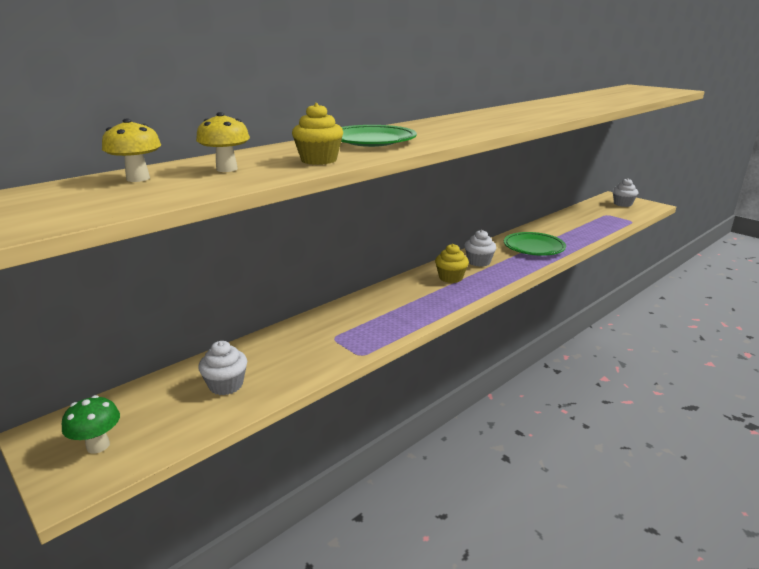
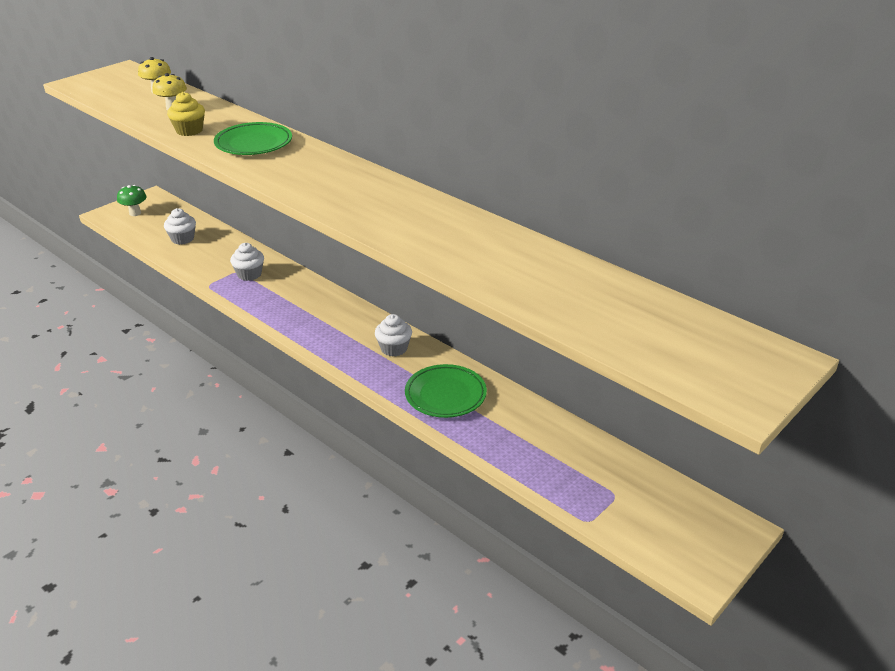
camera: 85 degrees right, 10 degrees up
(450, 278) = (350, 328): yellow cupcake -> none
(622, 204) = (690, 530): white cupcake -> white cupcake (249, 274)

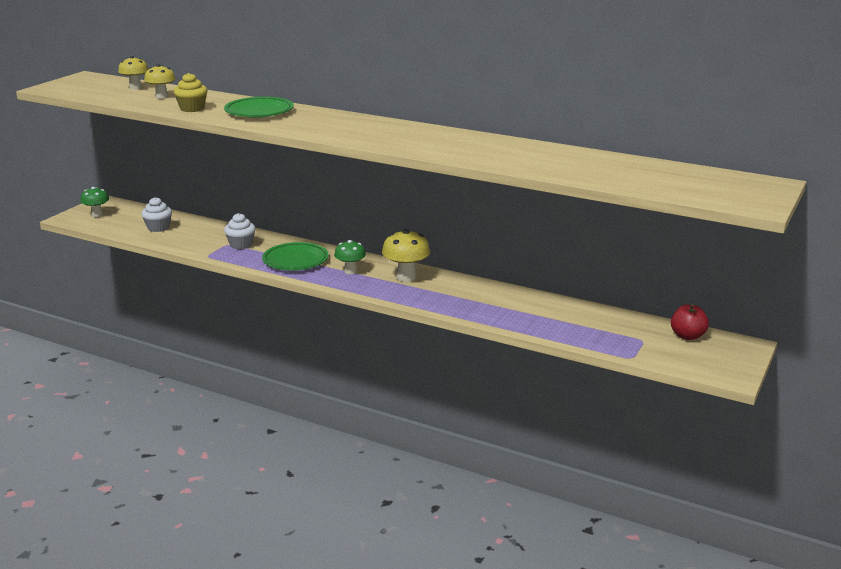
camera: 15 degrees left, 10 degrees down
(340, 330) = (350, 271): none -> green mushroom
(394, 348) = (406, 277): white cupcake -> yellow mushroom
(445, 395) = (469, 300): green plate -> green plate (295, 260)
(673, 498) = (687, 336): none -> red apple

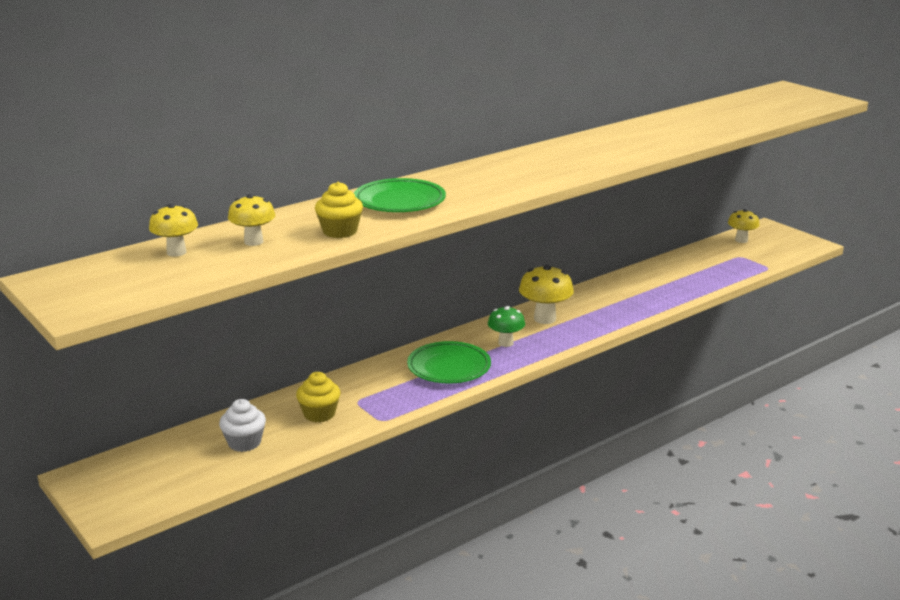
camera: 65 degrees left, 0 degrees up
(97, 215) = (130, 488): green mushroom -> none
(204, 238) = (319, 414): none -> yellow cupcake
(241, 245) = (367, 393): white cupcake -> none
(687, 336) = (741, 240): red apple -> yellow mushroom

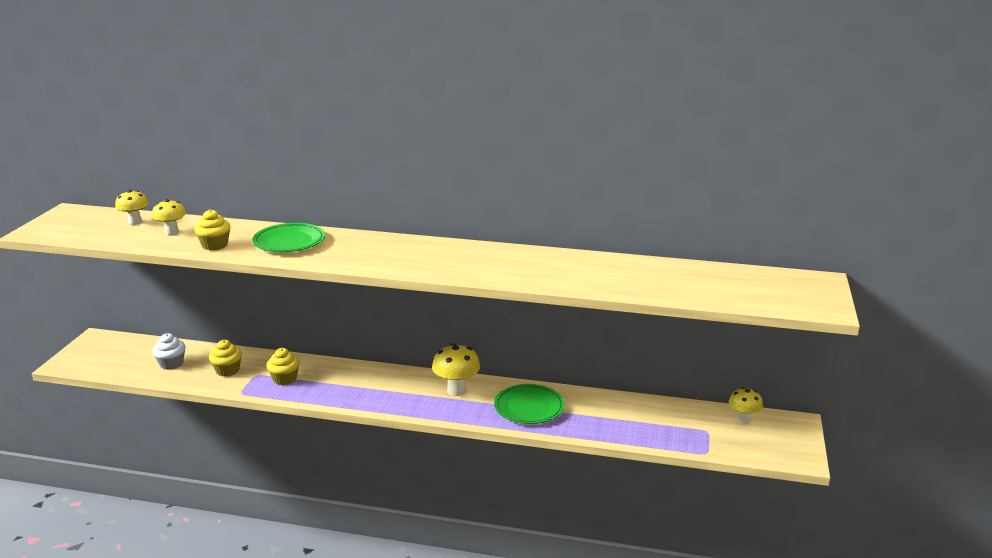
camera: 50 degrees right, 0 degrees up
(391, 389) = (284, 379): none -> yellow cupcake
(449, 367) = (336, 386): green plate -> green plate (529, 408)
(505, 343) = (398, 391): green mushroom -> none

